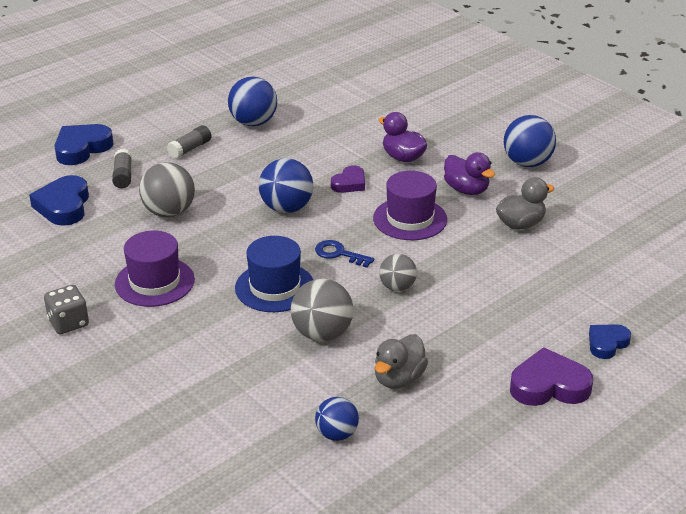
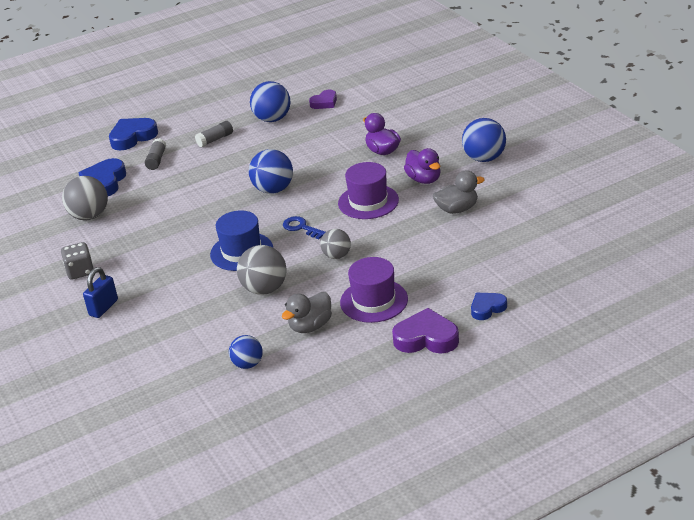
camera: 15 degrees right, 0 degrees up
(117, 370) = (103, 308): none -> blue padlock
(154, 282) = (153, 243): purple hat -> purple hat (374, 301)
(169, 212) = (182, 190): grey ball -> grey ball (89, 216)
(349, 183) = (331, 171): purple heart -> purple heart (324, 102)

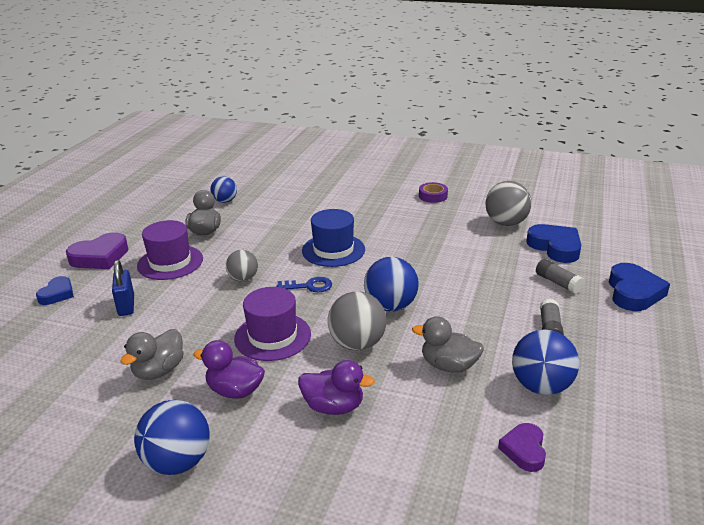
camera: 135 degrees right, 5 degrees down
(80, 271) = (433, 196): grey dice -> purple tape
(103, 308) = (374, 188): blue padlock -> blue padlock (126, 306)
(264, 289) = (274, 237): grey ball -> grey ball (357, 344)
(298, 145) = (448, 366): none -> grey duck

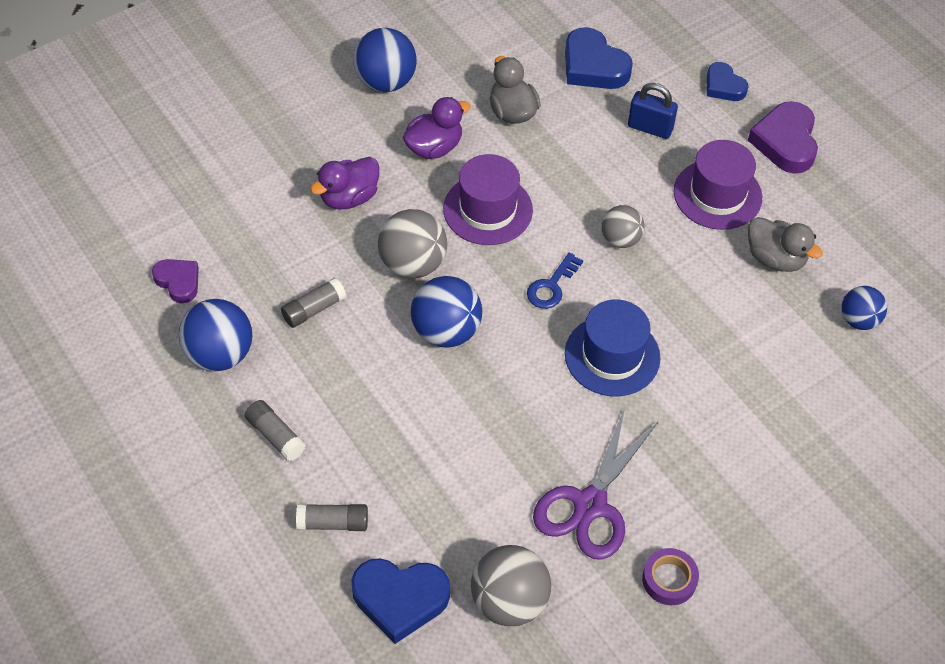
camera: 125 degrees right, 25 degrees up
(428, 224) = (590, 505): none -> purple scissors
(448, 366) = (314, 309): grey duck -> grey glue stick
(633, 292) = (243, 581): blue heart -> blue heart (593, 66)

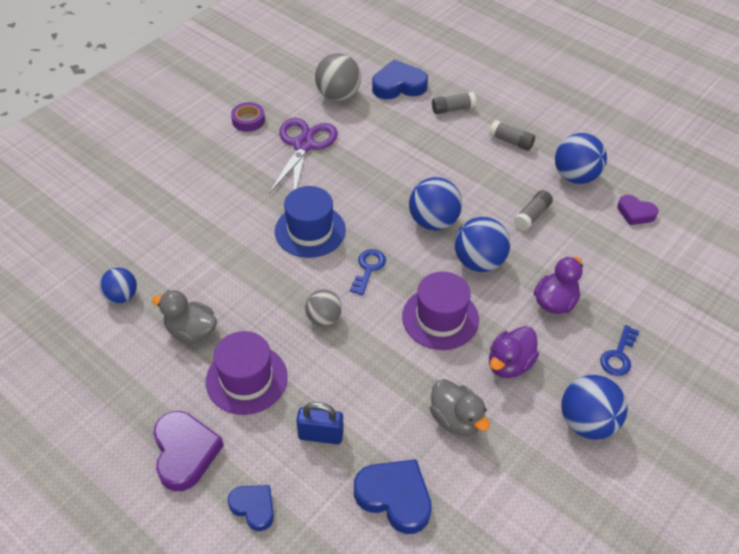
camera: 165 degrees right, 5 degrees down
(315, 130) = (618, 355): none -> blue key
(413, 264) = (479, 262): grey ball -> blue ball

